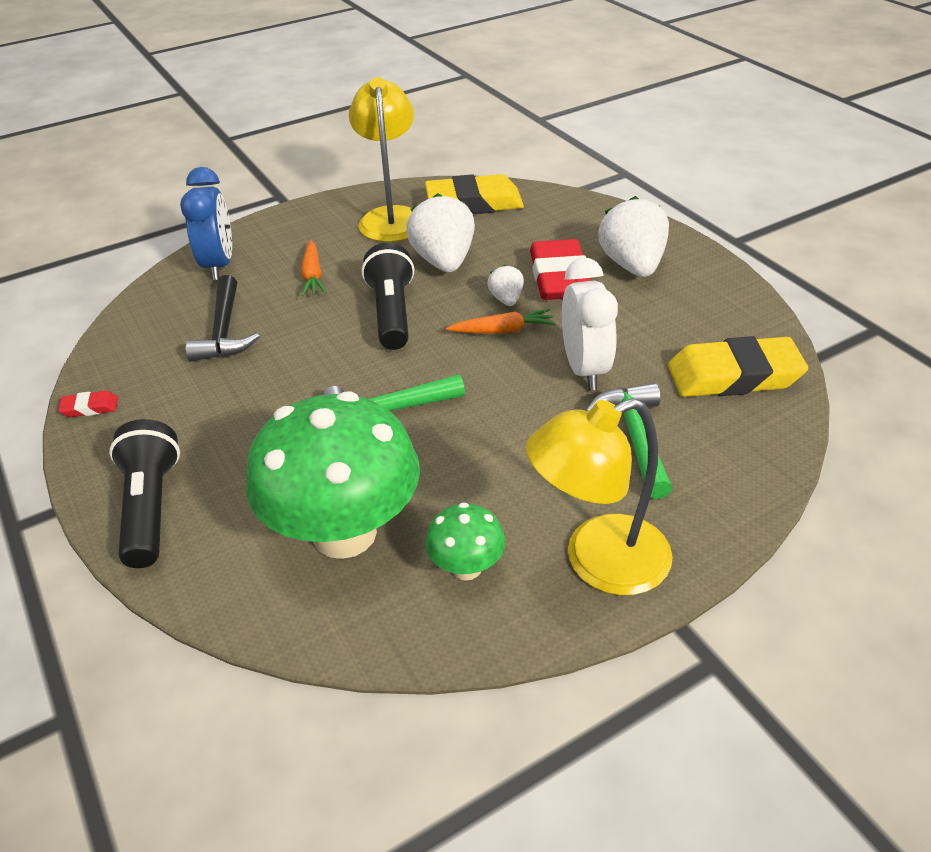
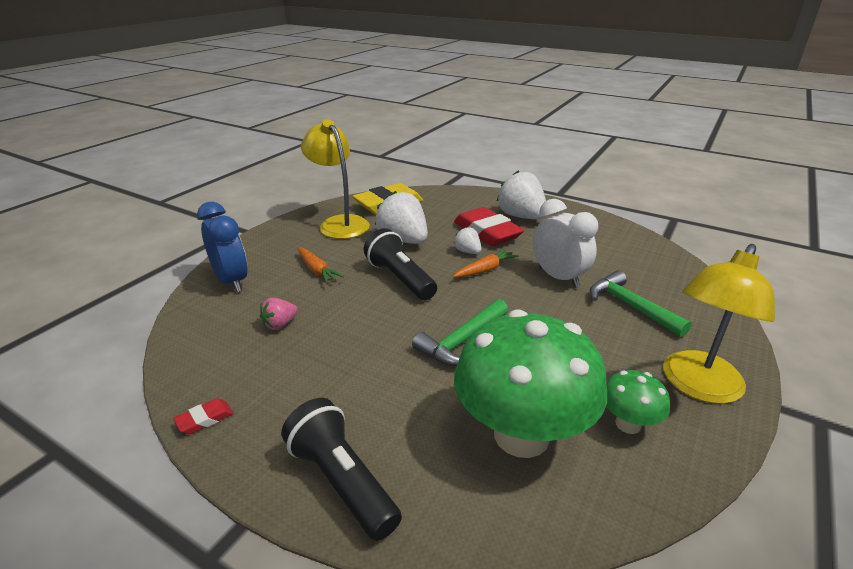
camera: 30 degrees left, 10 degrees down
(224, 331) = (280, 324): black hammer -> pink strawberry
(734, 376) = (640, 258): yellow eraser -> none

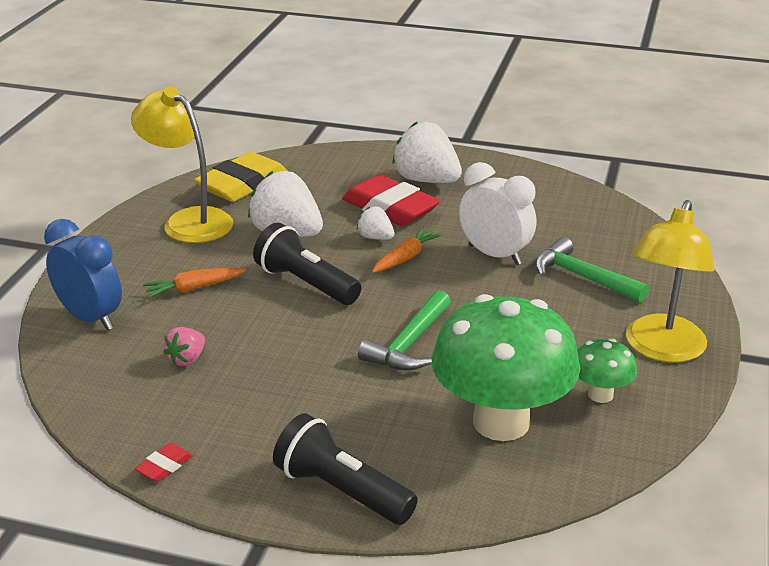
camera: 15 degrees left, 0 degrees up
(317, 270) = (194, 288): orange carrot -> orange carrot turned 120 degrees clockwise

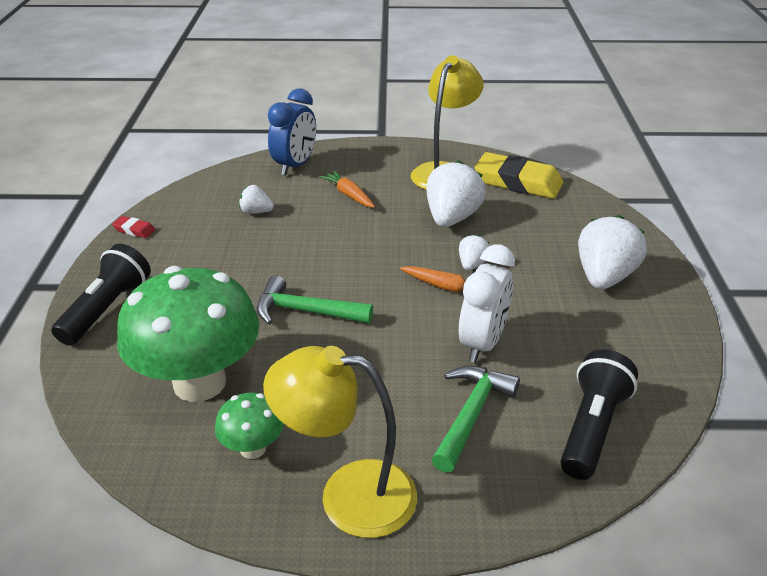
camera: 75 degrees right, 5 degrees up
(187, 359) = (256, 212): pink strawberry -> white strawberry
(306, 284) = (377, 242): black flashlight -> black flashlight (591, 428)
(390, 208) = (531, 264): red eraser -> none

